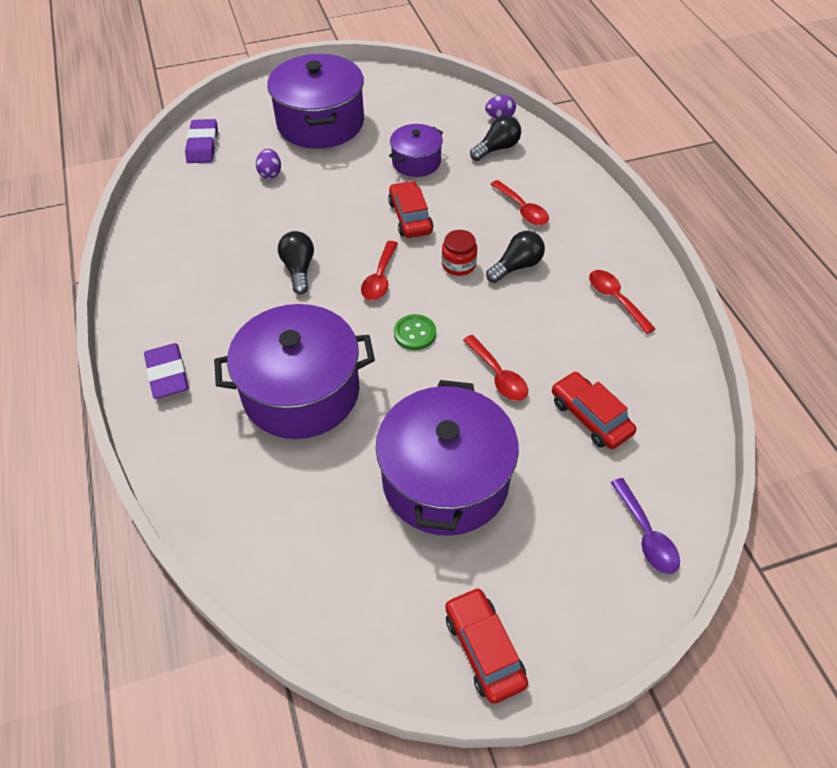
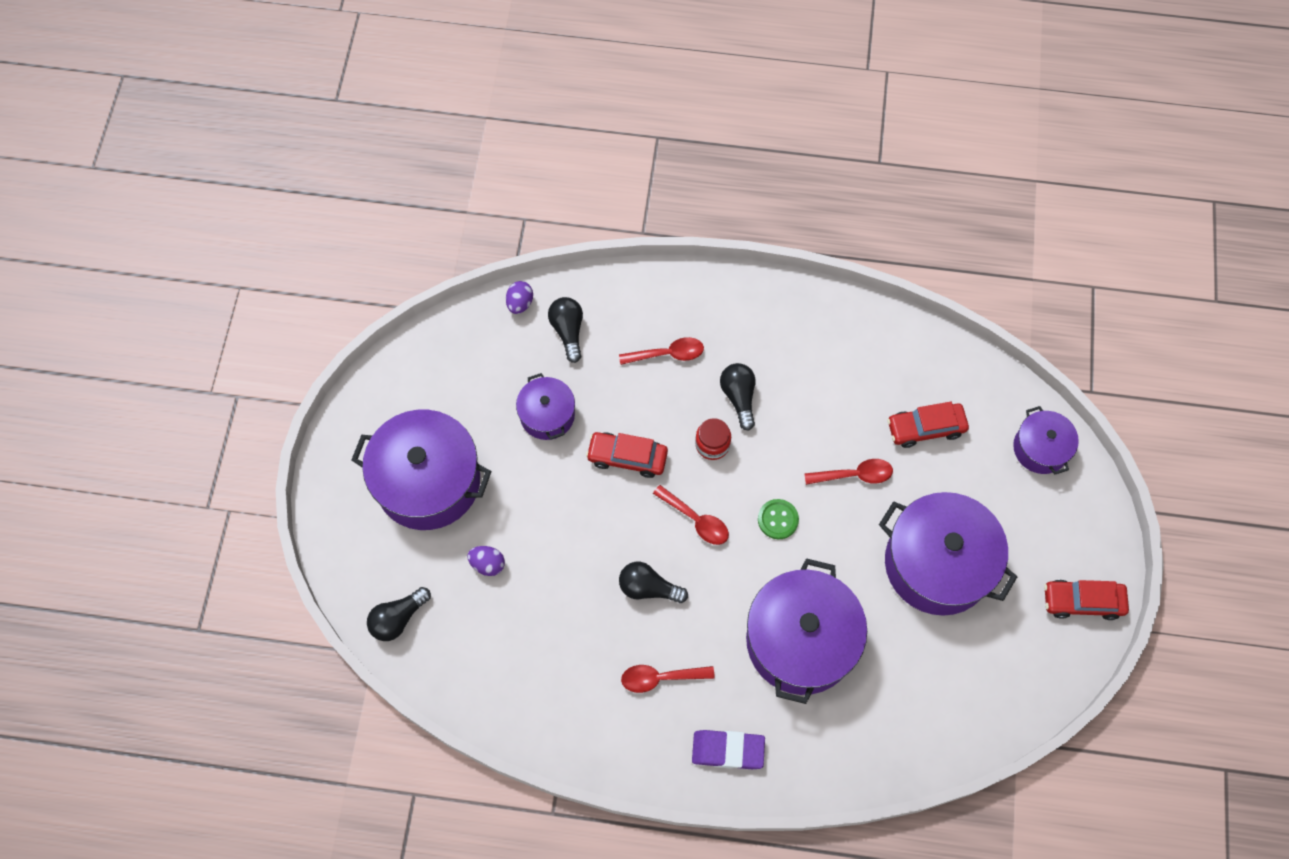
camera: 65 degrees left, 15 degrees up
(203, 145) = (398, 618): purple eraser -> black light bulb
(615, 299) = (816, 340): red spoon -> red spoon (660, 678)
(646, 535) = (1040, 448): purple spoon -> purple pot

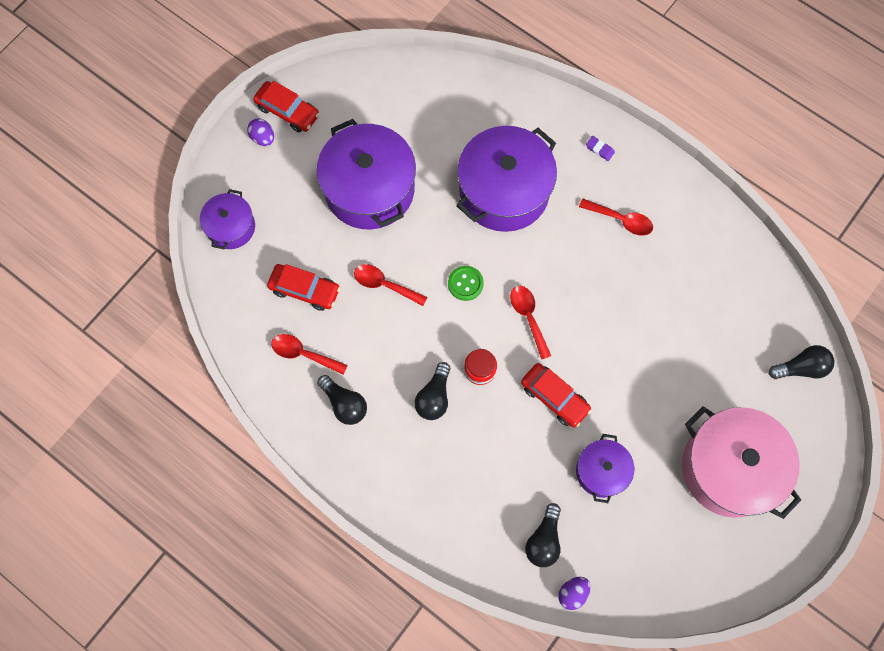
camera: 150 degrees left, 5 degrees up
(428, 481) = (729, 468): purple pot -> pink pot
(487, 564) = (711, 372): purple egg -> purple egg (263, 138)
(648, 588) = (594, 286): black light bulb -> black light bulb (344, 404)
(668, 354) = (470, 469): red spoon -> red spoon (303, 354)
(728, 750) = (599, 149): purple eraser -> purple eraser, size x0.50

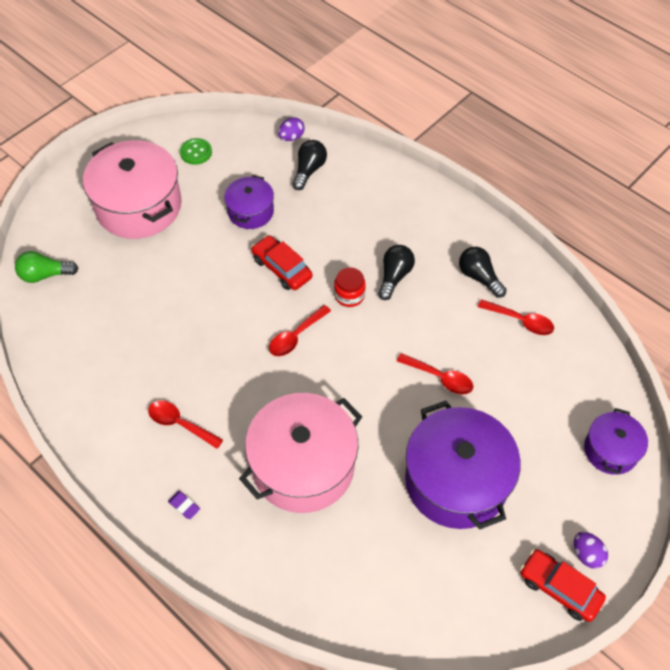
camera: 175 degrees left, 15 degrees down
(305, 290) = (523, 379): red car -> none
(465, 283) = (356, 372): green button -> green button (196, 152)
(504, 191) = (303, 466): purple pot -> pink pot
(528, 317) = (296, 336): red spoon -> red spoon turned 60 degrees clockwise
(801, 368) = (45, 275): black light bulb -> green light bulb

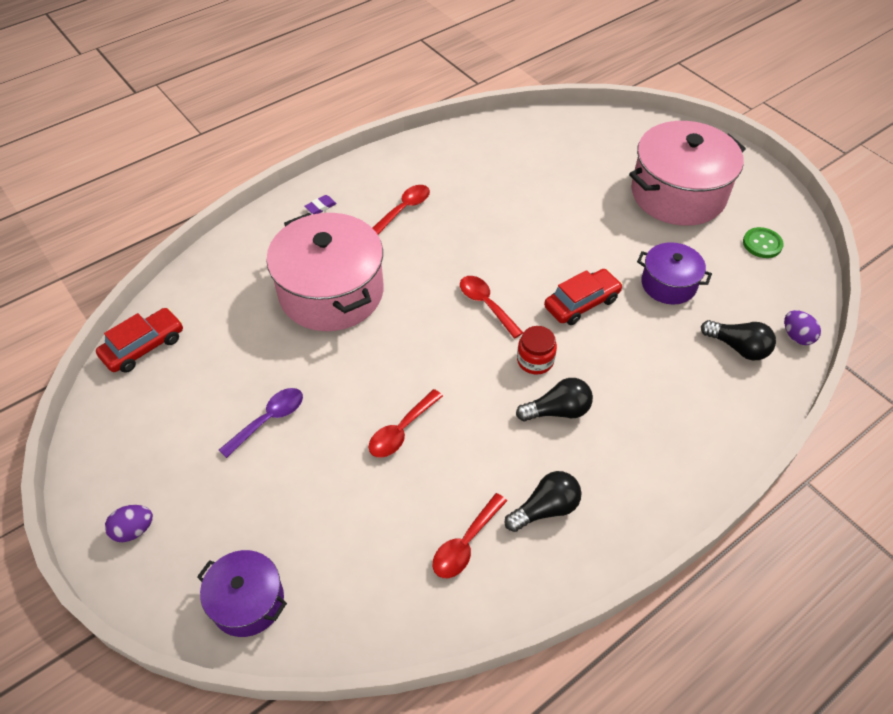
camera: 100 degrees right, 5 degrees down
(45, 275) = (591, 129): green light bulb -> none
(394, 276) = (557, 411): black light bulb -> black light bulb turned 45 degrees counterclockwise
(456, 480) = (269, 420): purple pot -> purple spoon
(559, 588) = (111, 490): red car -> red car (144, 347)

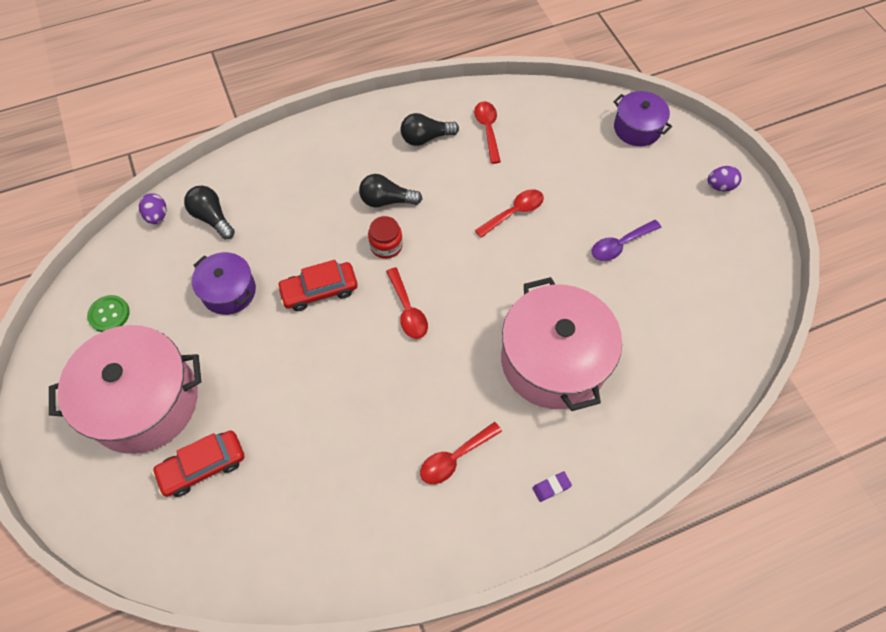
camera: 165 degrees left, 10 degrees up
(144, 347) = (736, 340): red car -> red car (203, 466)
(465, 544) = (487, 130): red spoon -> red spoon turned 60 degrees counterclockwise

